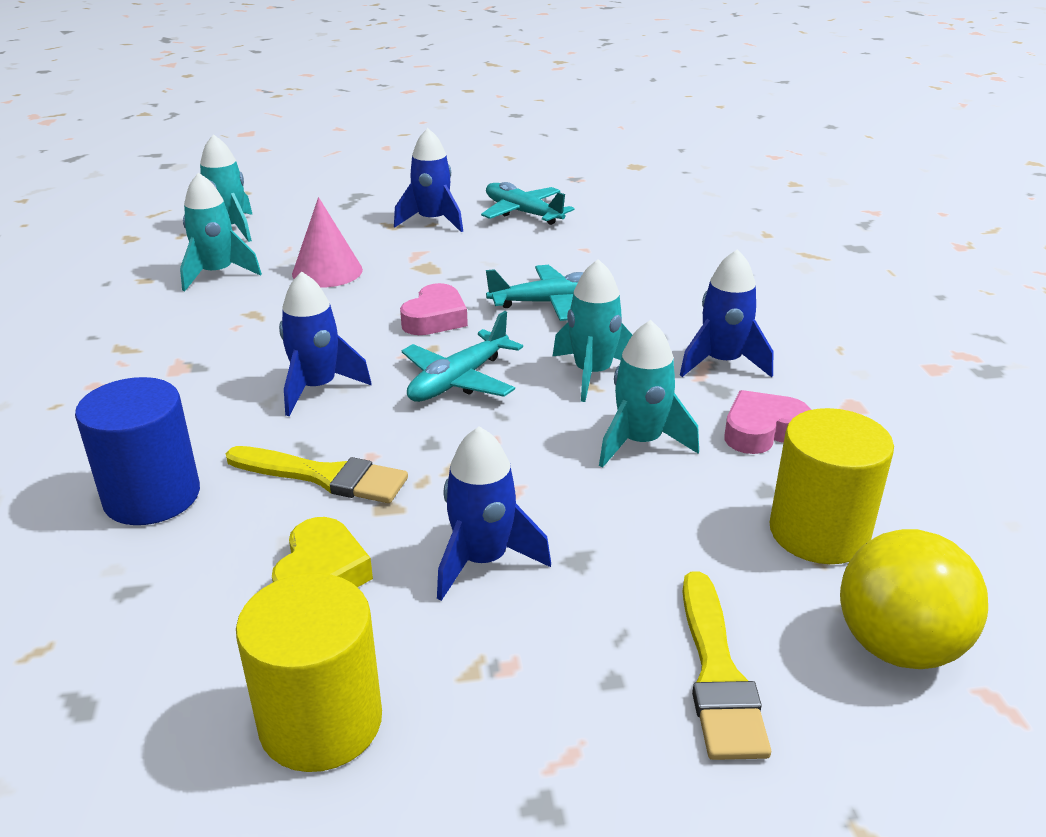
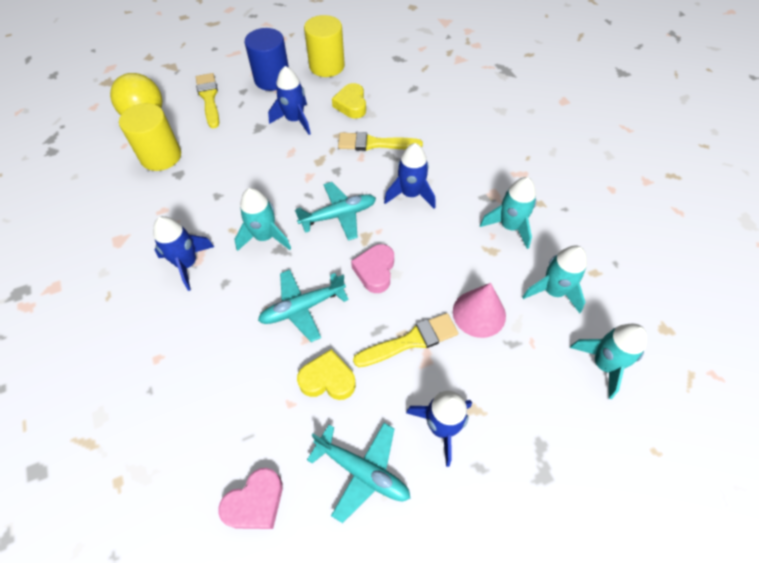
camera: 165 degrees right, 25 degrees up
(152, 496) = (437, 121): blue cylinder -> blue cylinder (272, 79)
(426, 265) = (411, 341): none -> yellow brush
(458, 380) = (339, 215): turquoise plane -> turquoise plane turned 45 degrees clockwise
(537, 256) = (328, 379): none -> yellow heart
(640, 442) = (236, 190): turquoise rocket -> turquoise rocket (509, 226)
(762, 431) = (173, 210): pink heart -> pink heart (255, 502)

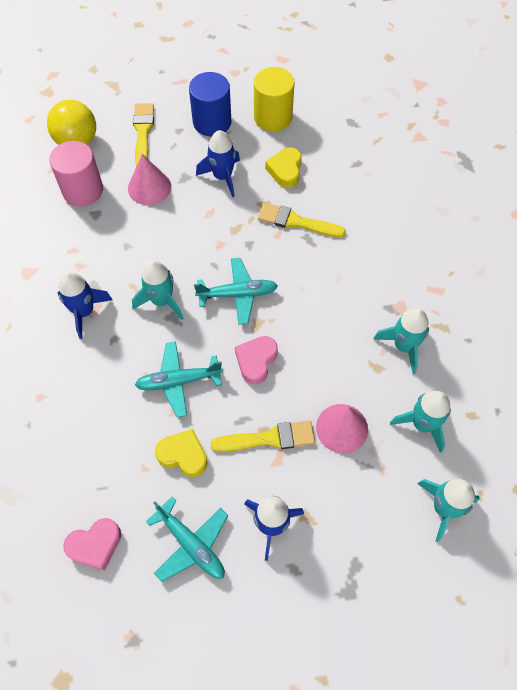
camera: 15 degrees right, 5 degrees up
(161, 156) = (83, 190): yellow cylinder -> pink cylinder
(227, 141) = (149, 187): none -> pink cone
(410, 194) = (315, 288): blue rocket -> none

